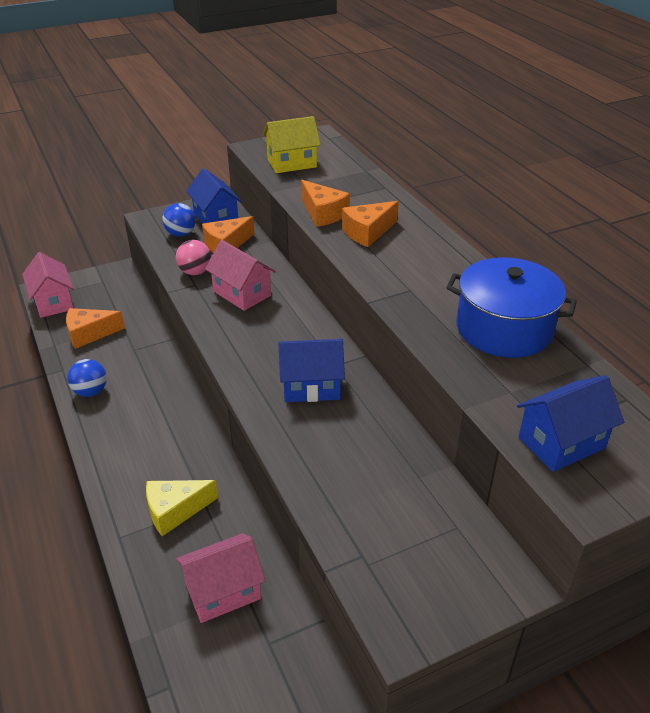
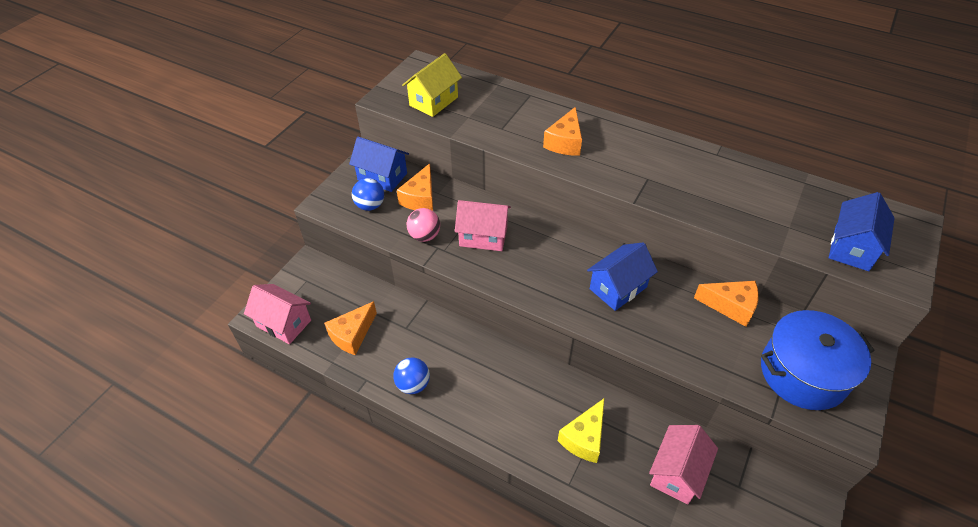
camera: 35 degrees left, 10 degrees up
(323, 214) = (514, 140): orange cheese -> orange cheese (731, 306)
(504, 328) = (735, 180): blue pot -> blue pot (803, 373)

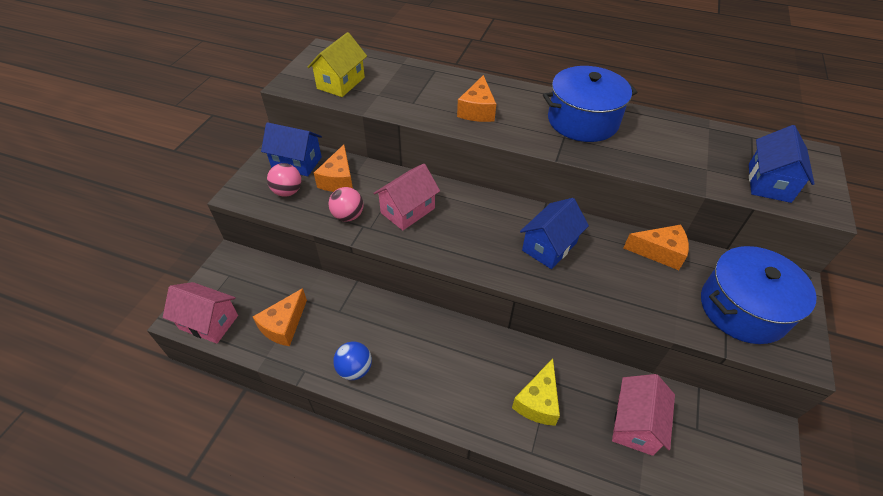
camera: 10 degrees left, 0 degrees up
(370, 205) = (287, 191): blue ball -> pink ball
(483, 236) = (407, 210): pink house -> pink house turned 45 degrees counterclockwise
(671, 163) = (583, 121): none -> blue pot

